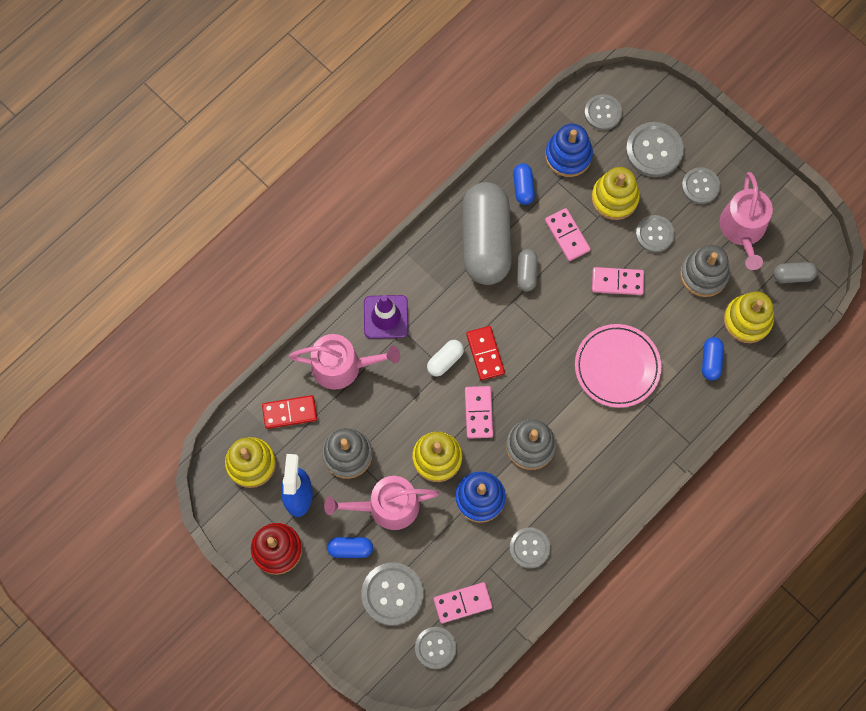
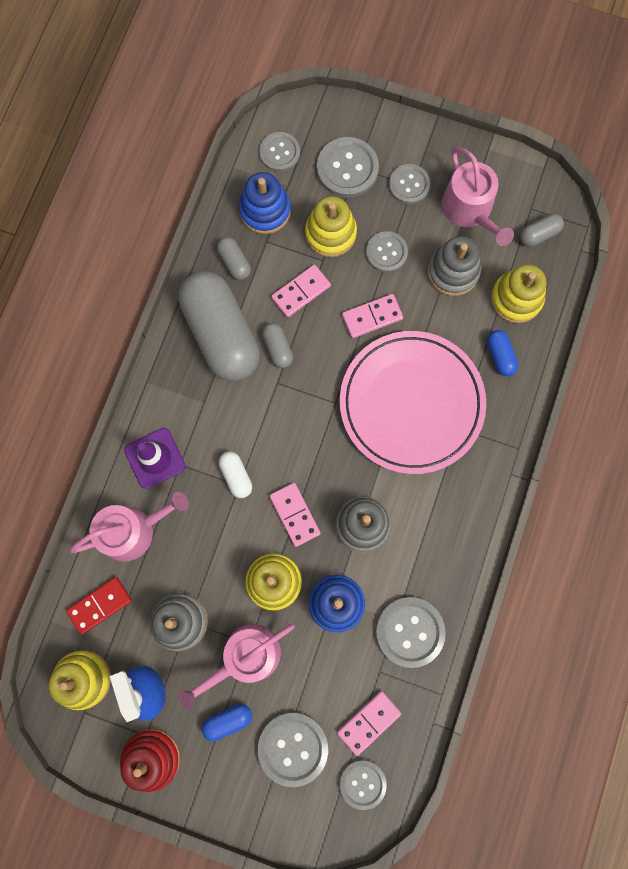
camera: 25 degrees left, 5 degrees up
(445, 360) = (236, 476): white capsule -> white capsule turned 45 degrees counterclockwise
(485, 354) = (273, 450): red domino -> none
(523, 187) = (234, 262): blue capsule -> grey capsule
(529, 548) = (410, 631): grey button -> grey button, size x1.51
(567, 235) = (301, 292): pink domino -> pink domino turned 75 degrees counterclockwise
(617, 367) = (411, 403): pink plate -> pink plate, size x1.53

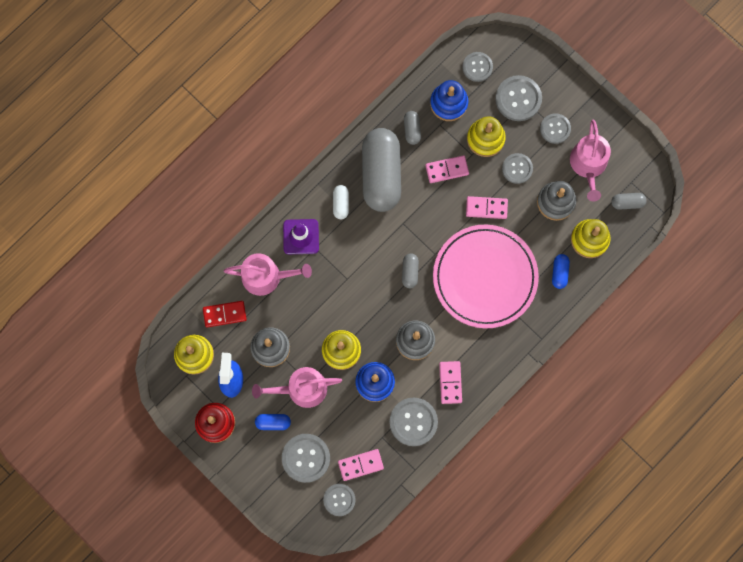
camera: 25 degrees right, 0 degrees up
(236, 476) = (348, 272): white capsule -> white capsule (341, 204)
(278, 348) = (414, 201): grey capsule -> grey capsule (410, 272)
(294, 515) = (374, 314): pink domino -> pink domino (450, 382)

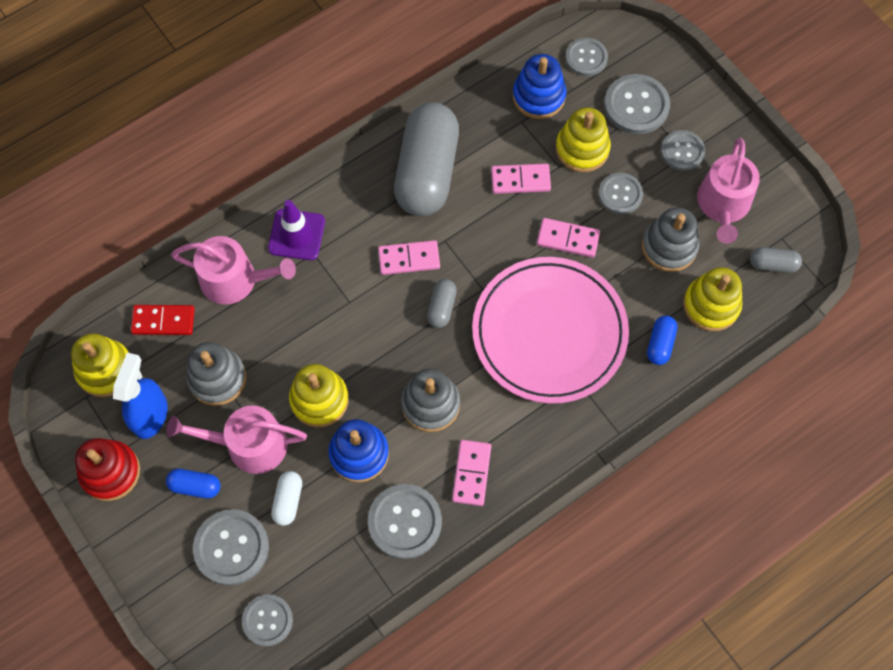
camera: 10 degrees right, 10 degrees down
(341, 204) = (362, 201): white capsule -> white capsule (288, 501)
(360, 465) = (312, 572): pink domino -> pink domino (409, 259)
(412, 130) = (481, 122): grey capsule -> none

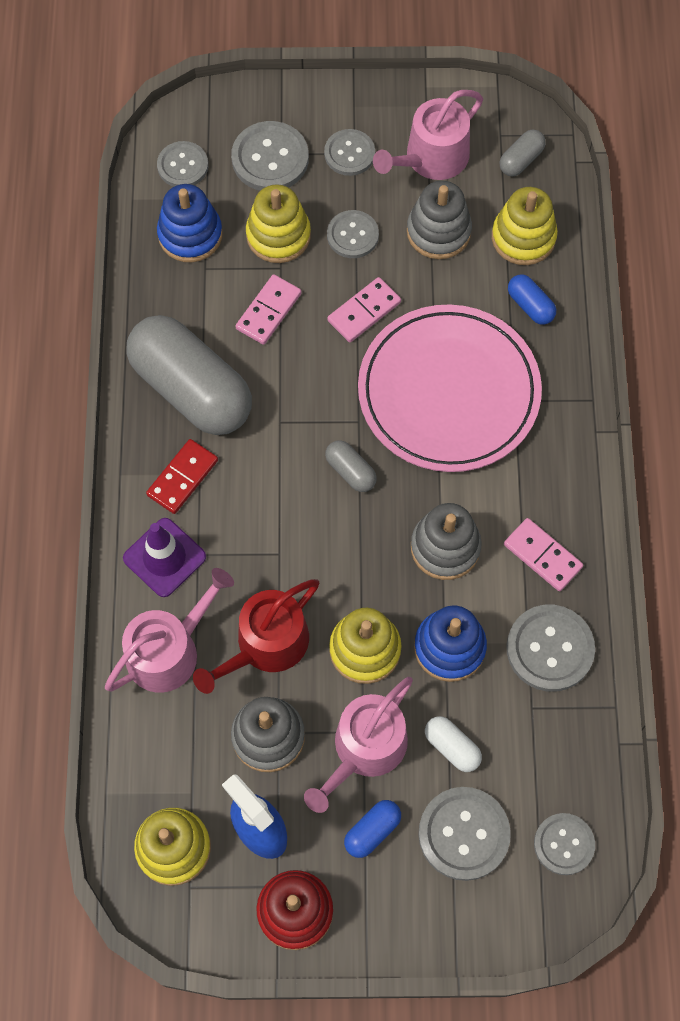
camera: 55 degrees left, 0 degrees up
(163, 321) = (161, 752): red domino -> red domino (182, 477)
(279, 336) = (266, 645): none -> red watering can
(409, 259) = (274, 467): pink domino -> none
(723, 205) = (431, 158): pink watering can -> pink watering can turned 90 degrees clockwise

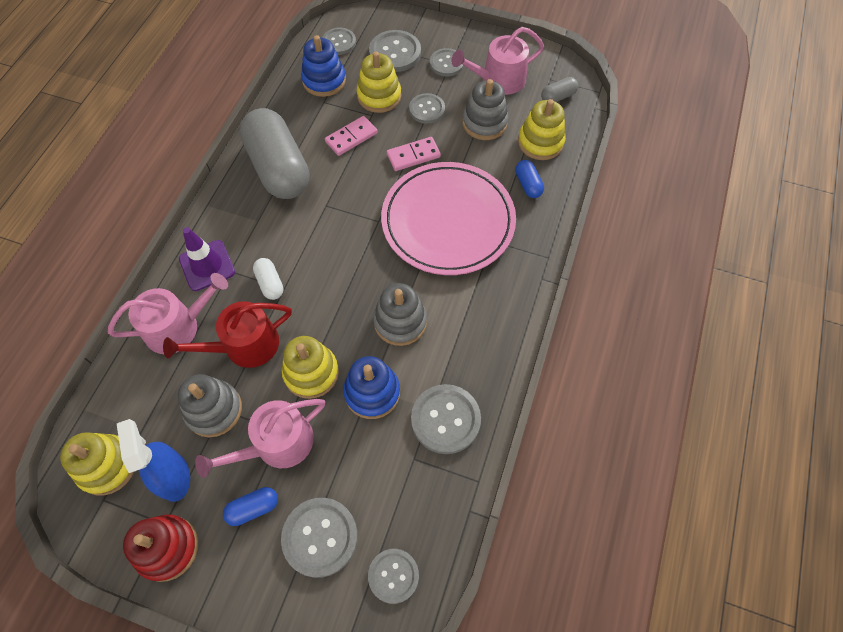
camera: 20 degrees right, 5 degrees down
(182, 477) = (245, 219): red domino -> none
(350, 471) = (358, 250): grey capsule -> none
(452, 747) = (341, 466): white capsule -> white capsule (270, 283)
(542, 556) = (468, 351): pink domino -> none

